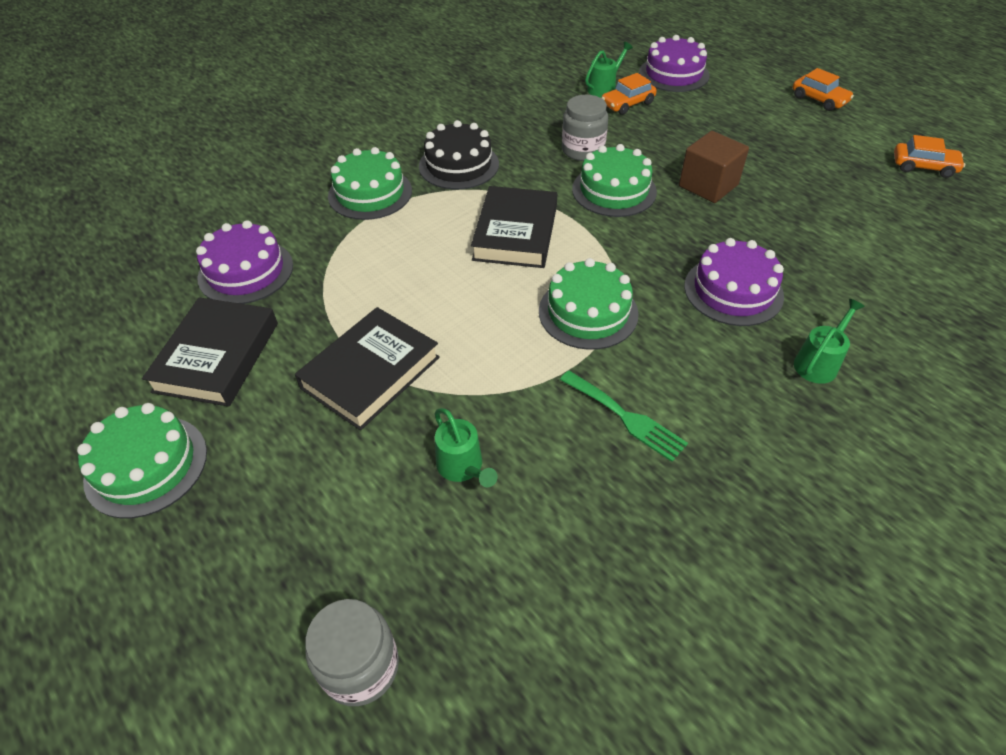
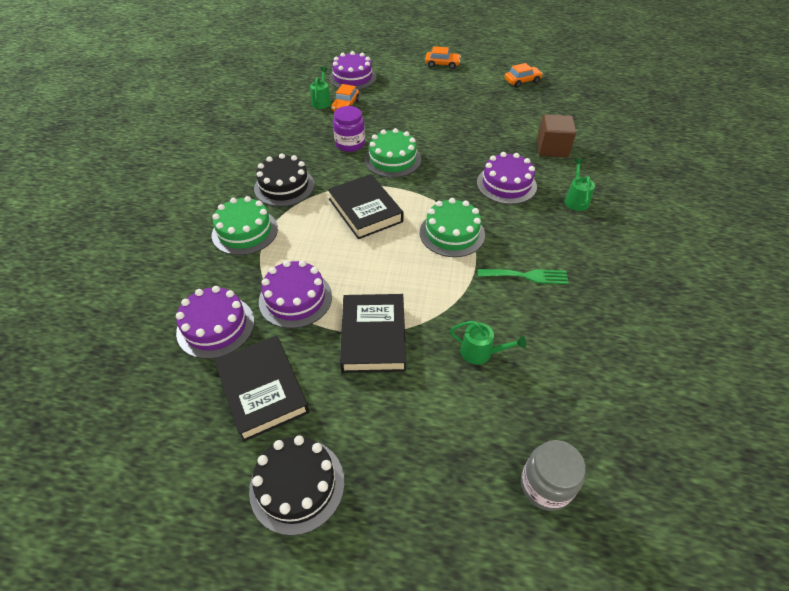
camera: 40 degrees left, 0 degrees up
(146, 465) = (297, 485): green cake -> black cake
(341, 287) = (295, 298): none -> purple cake
(583, 150) = (350, 144): grey jar -> purple jar
(708, 185) = (437, 134): brown cube -> brown cube (552, 148)

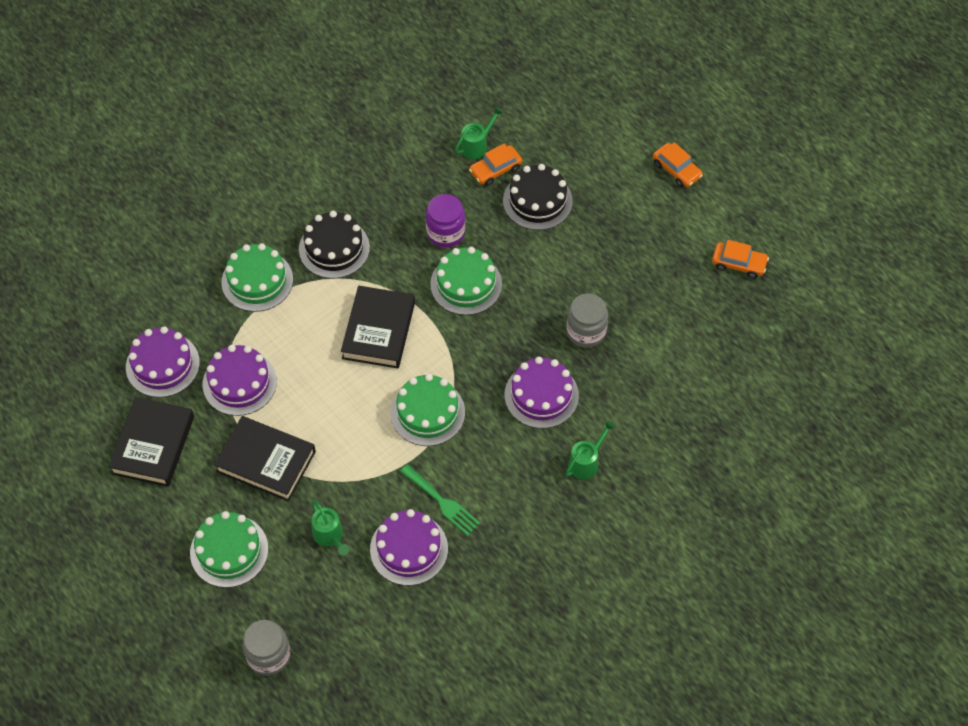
camera: 40 degrees right, 10 degrees up
(297, 485) = (120, 530): black cake -> black cake (537, 201)
(352, 78) = (547, 126): purple cake -> purple cake (409, 549)
(373, 336) = (266, 461): black book -> black book turned 75 degrees clockwise
(416, 424) = (229, 551): none -> green cake
(489, 144) = (586, 331): none -> grey jar
(552, 148) = (644, 385): brown cube -> none

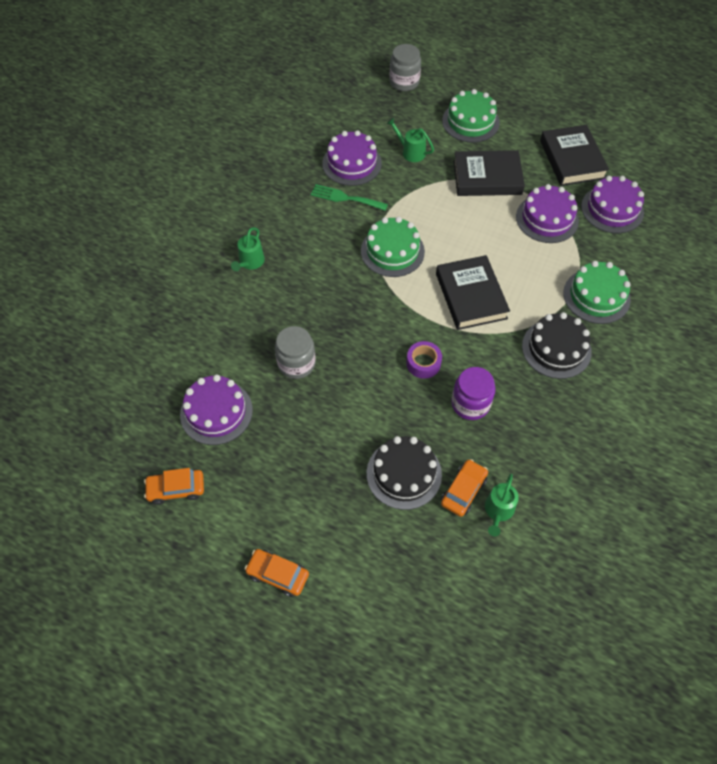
camera: 155 degrees right, 0 degrees up
(466, 284) = (423, 363): green cake -> purple tape
(541, 395) = (309, 297): purple cake -> purple cake (216, 412)

